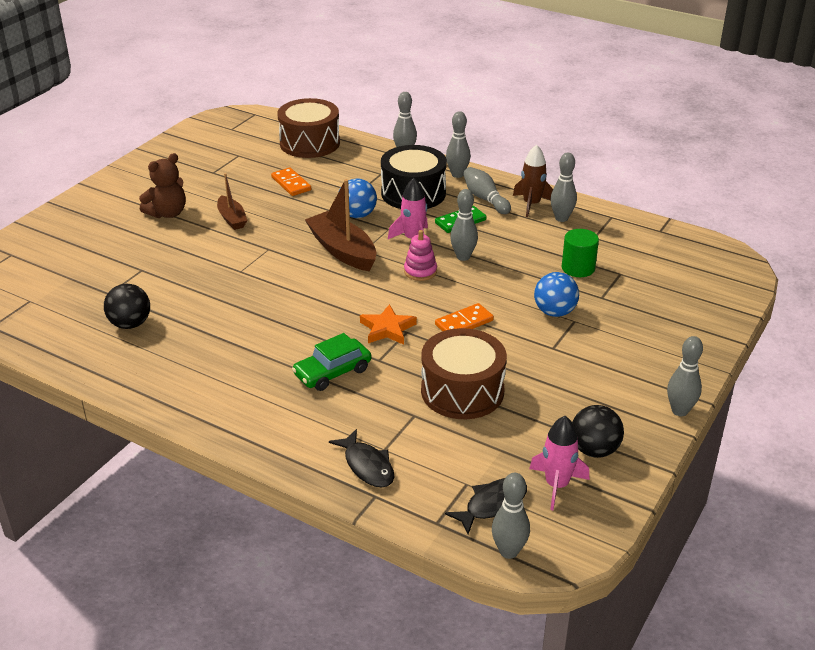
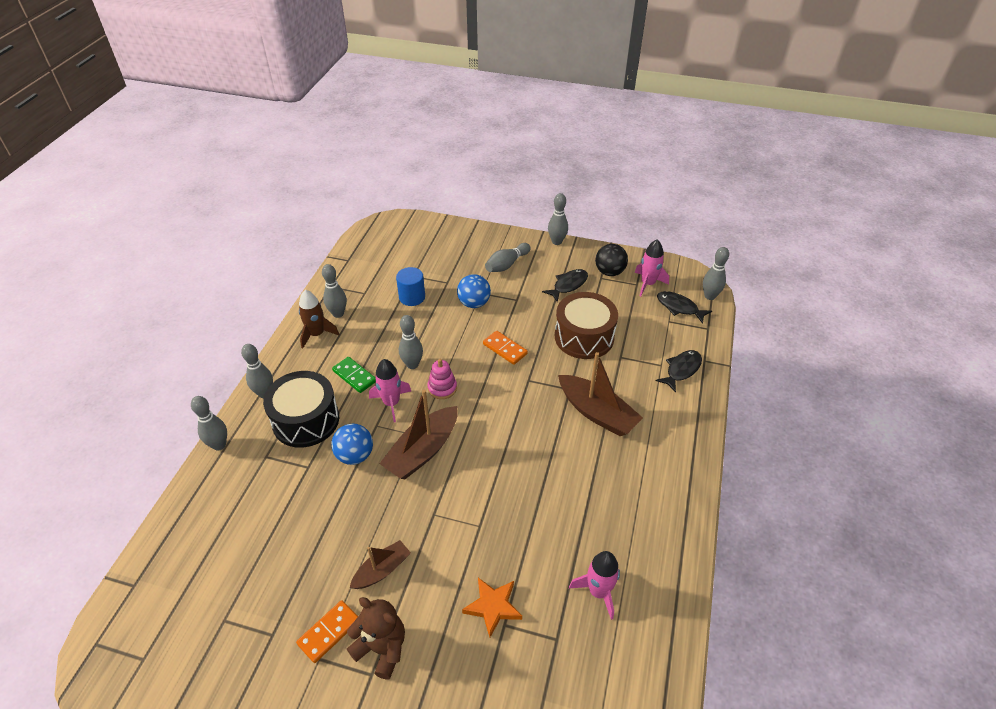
camera: 105 degrees left, 10 degrees up
(130, 324) = (598, 591): black ball -> pink rocket
(291, 184) = (296, 535): orange domino -> orange domino (329, 632)
(310, 143) = (191, 546): brown drum -> none
(332, 372) = (597, 413): green car -> brown boat
(387, 329) = (529, 392): orange star -> orange star (493, 607)
(485, 199) = (311, 366): grey bowling pin -> grey bowling pin (507, 264)
(572, 400) = (568, 285): none -> black fish
(578, 268) = (412, 297): green cylinder -> blue cylinder

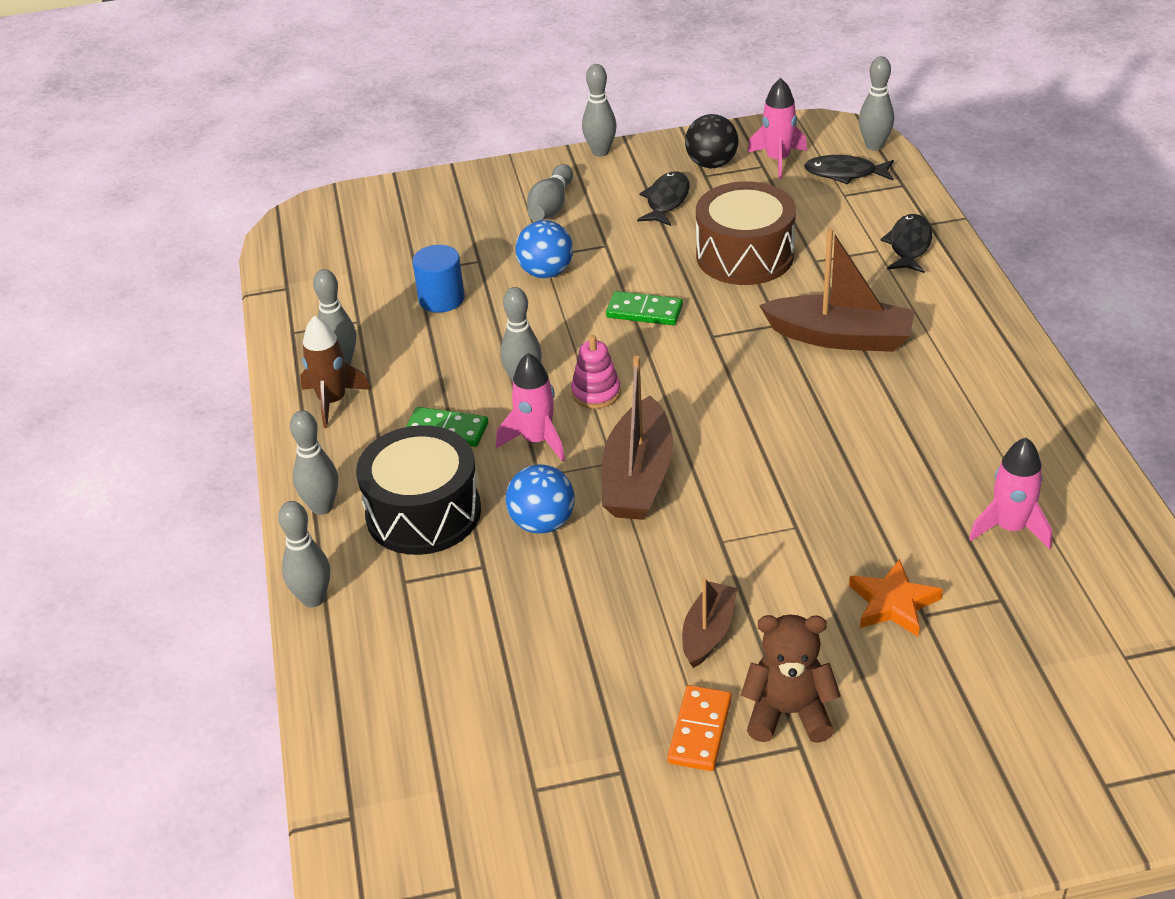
camera: 25 degrees left, 5 degrees down
(505, 349) = (644, 311): orange domino -> green domino

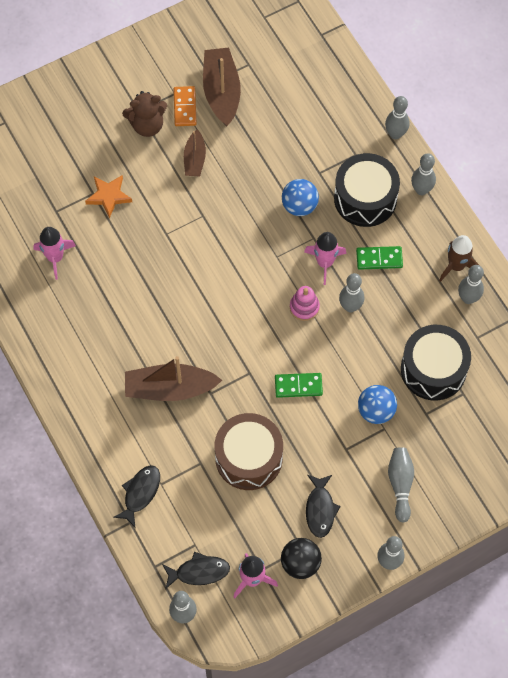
camera: 160 degrees right, 25 degrees up
(441, 299) = (433, 369): blue cylinder -> black drum
(638, 477) = (259, 248): brown boat -> brown boat (221, 92)
(909, 245) = (140, 493): black fish -> black fish turned 150 degrees counterclockwise

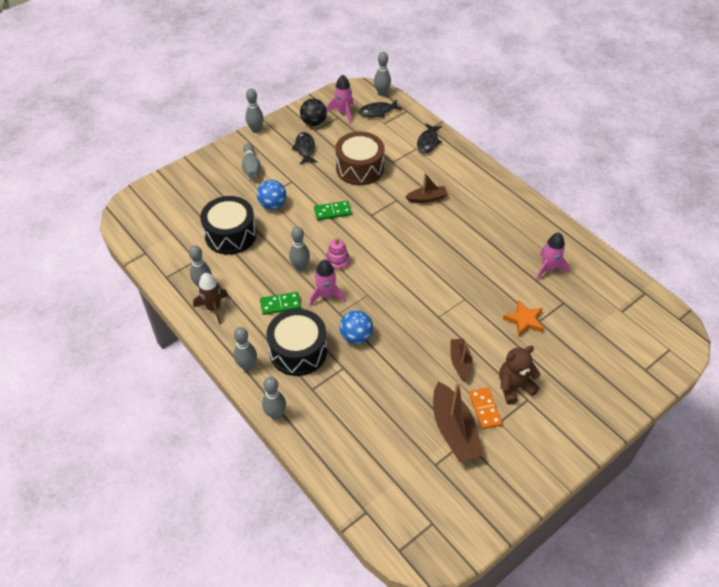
camera: 170 degrees right, 15 degrees down
(170, 388) = (427, 198): brown boat -> brown boat, size x0.59

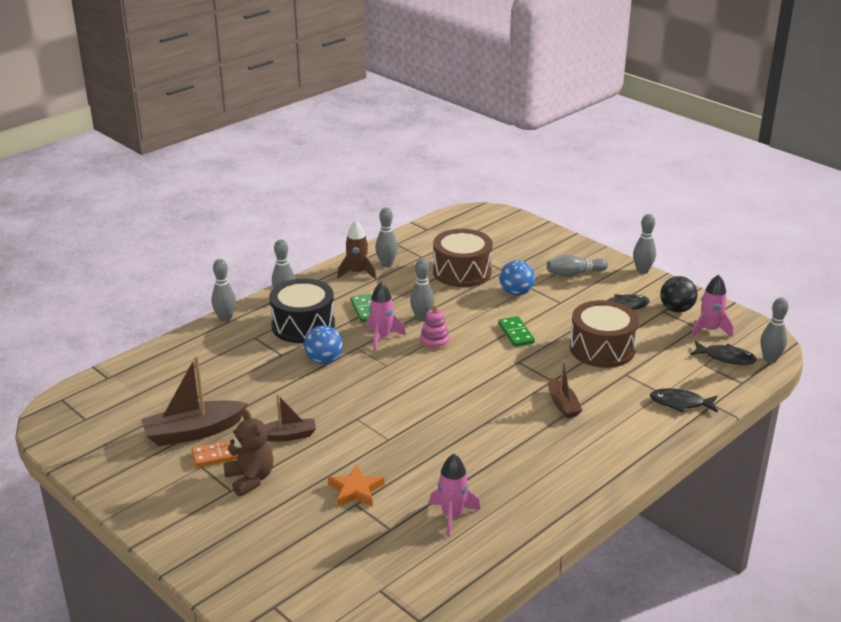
camera: 85 degrees right, 20 degrees down
(230, 235) = (462, 272): black drum -> brown drum
(378, 111) = (726, 358): black fish -> black fish turned 135 degrees clockwise

